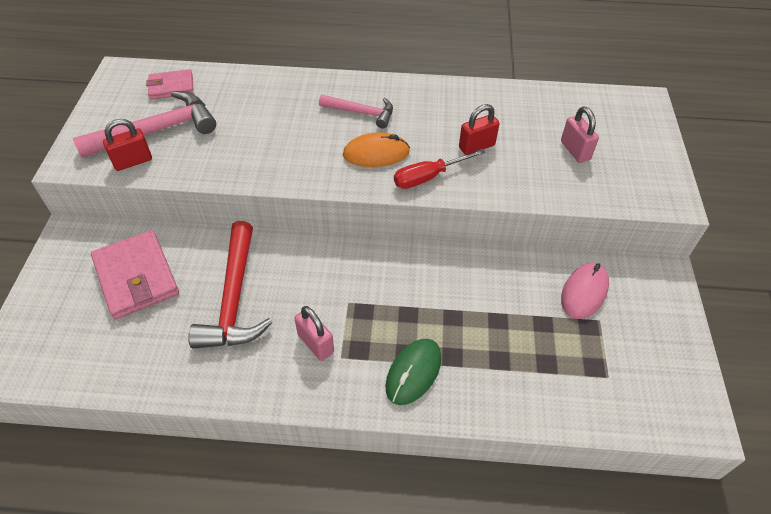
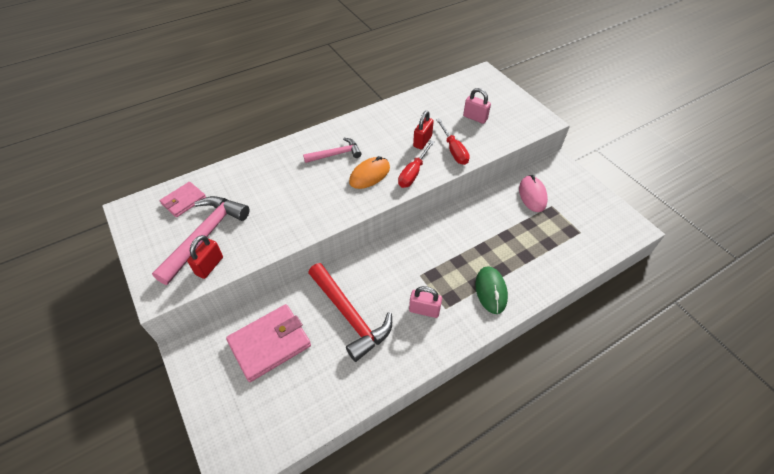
camera: 35 degrees left, 0 degrees up
(136, 277) = (270, 344): pink wallet -> pink wallet turned 60 degrees counterclockwise
(505, 176) = (453, 150): none -> red screwdriver

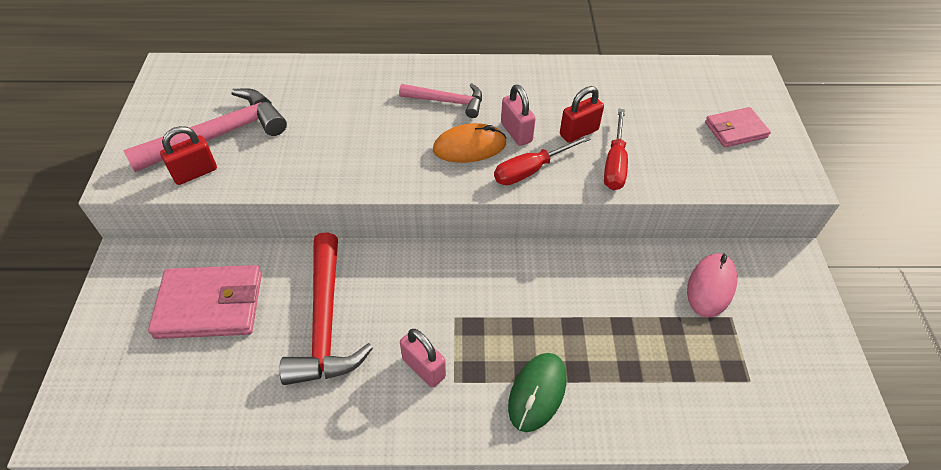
camera: 30 degrees right, 0 degrees up
(184, 201) = (230, 84): pink wallet -> pink wallet (735, 130)
(475, 118) = (685, 130): pink padlock -> pink padlock (516, 132)

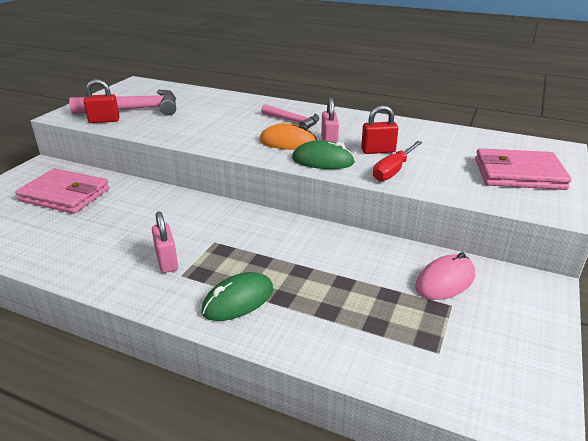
camera: 25 degrees right, 20 degrees down
(325, 323) = (124, 221): red hammer -> none
(531, 170) = (323, 161): red screwdriver -> green mouse
(735, 130) = (518, 174): pink wallet -> pink wallet, size x1.68

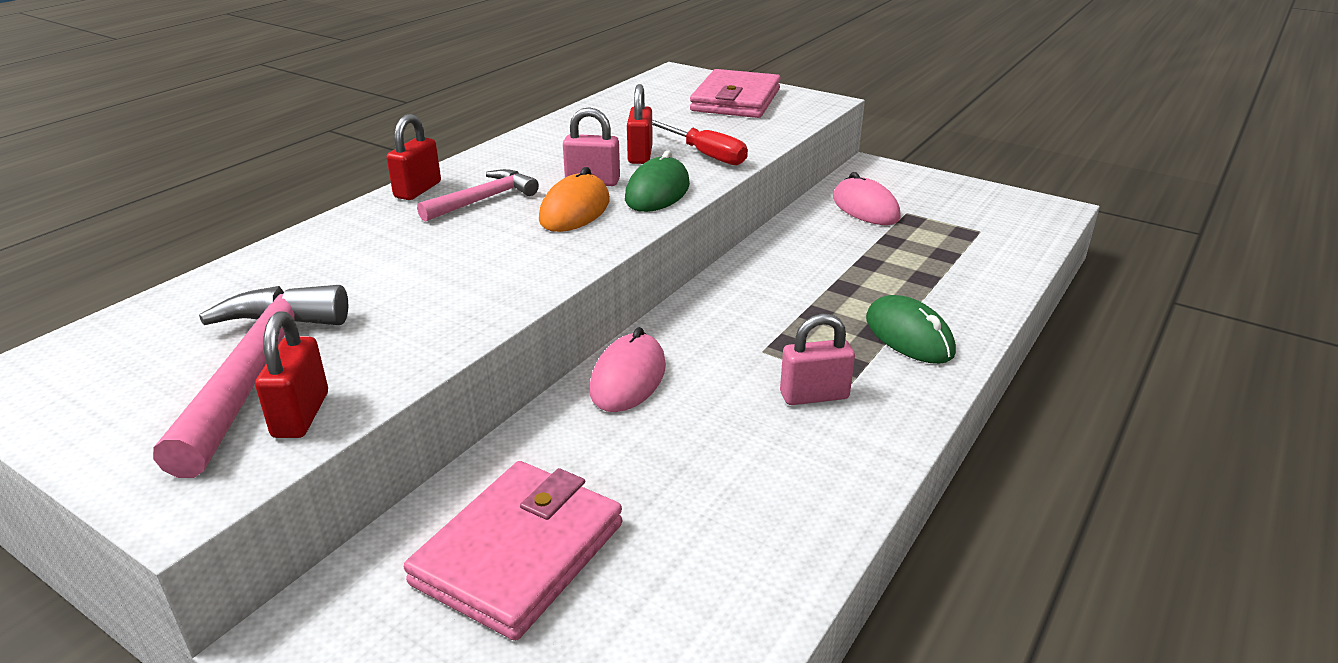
camera: 80 degrees left, 0 degrees up
(185, 204) = (628, 378): none -> pink mouse
(298, 107) = (418, 190): none -> red padlock

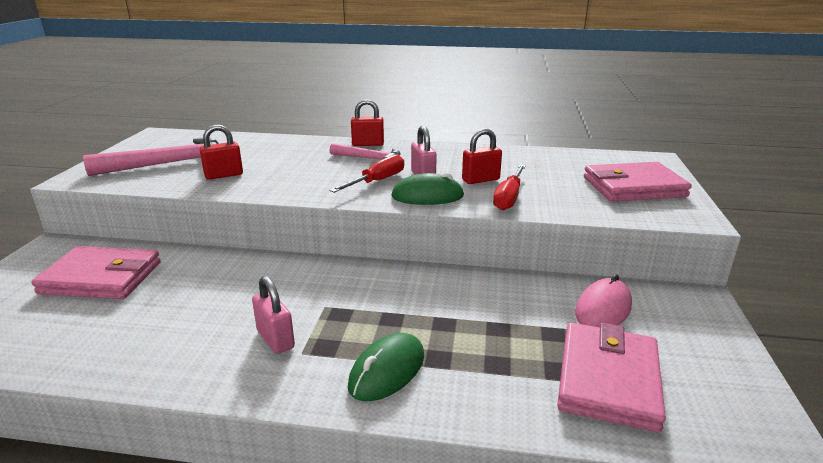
camera: 65 degrees right, 5 degrees down
(301, 415) = (135, 180): red padlock -> red padlock (224, 175)
(575, 210) = (377, 181): orange mouse -> red screwdriver
(628, 378) = (267, 267): pink mouse -> none
(966, 239) = (608, 380): none -> pink wallet

